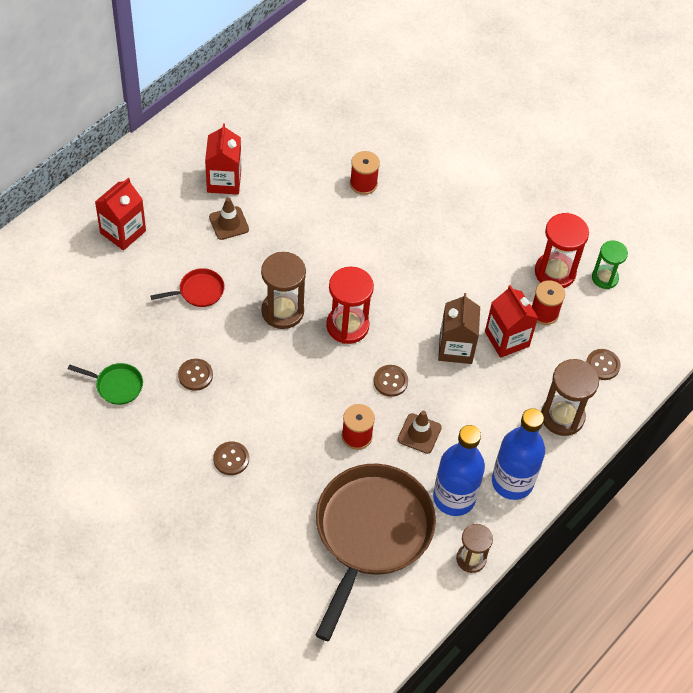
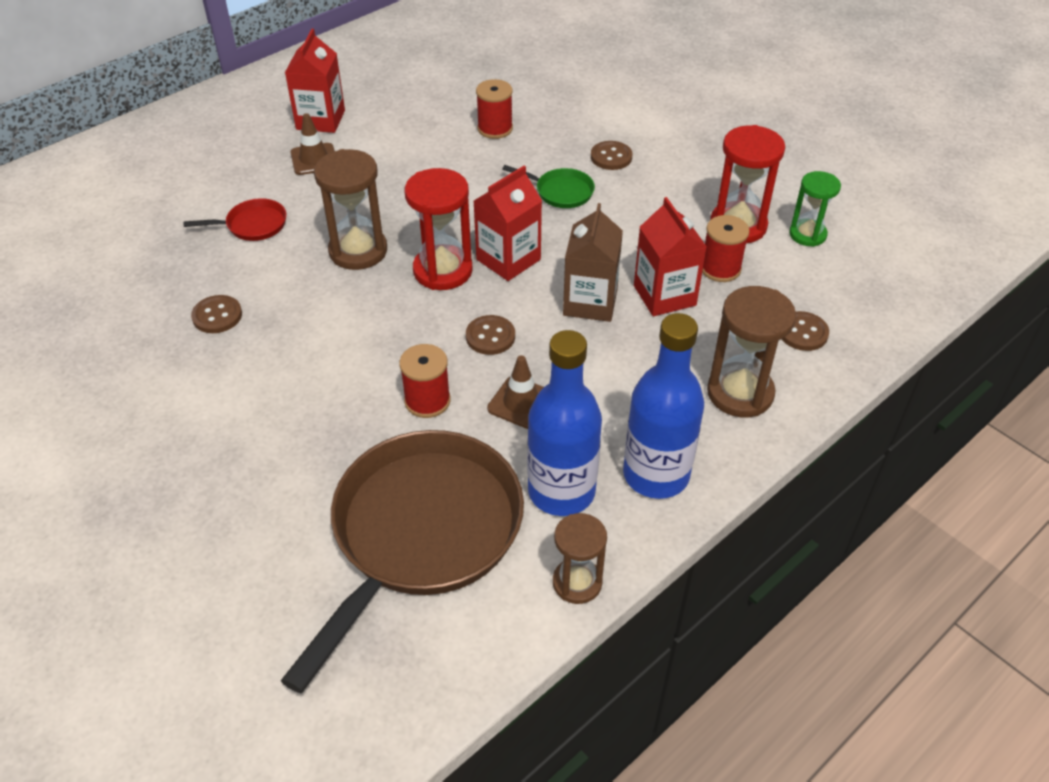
camera: 10 degrees right, 10 degrees down
(116, 385) = (104, 322): green pan -> green pan (560, 192)
(123, 232) = (177, 162): red carton -> red carton (508, 259)
(231, 459) = (234, 419): brown button -> brown button (611, 157)

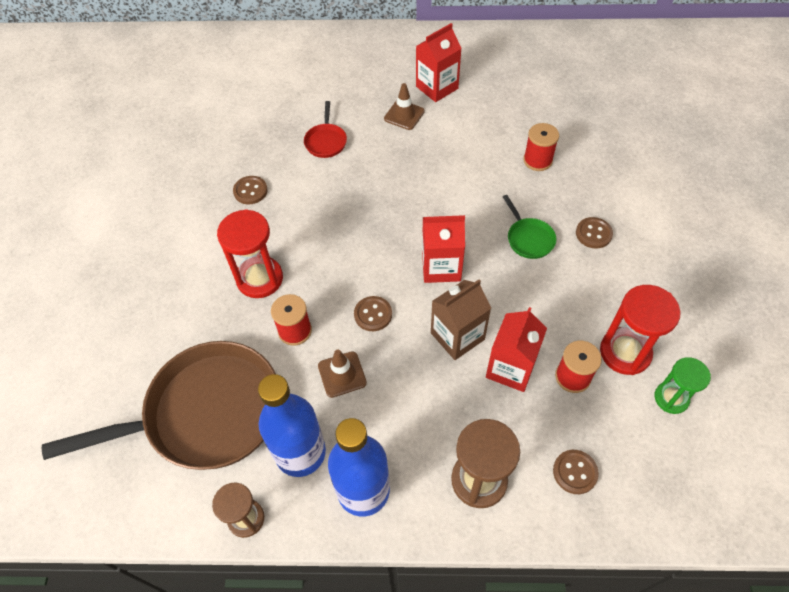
camera: 45 degrees right, 10 degrees up
(252, 225) = (326, 141): red pan -> red pan turned 60 degrees clockwise
(358, 251) = (362, 198): brown hourglass -> none
(443, 270) = (395, 247): red hourglass -> red hourglass (259, 279)

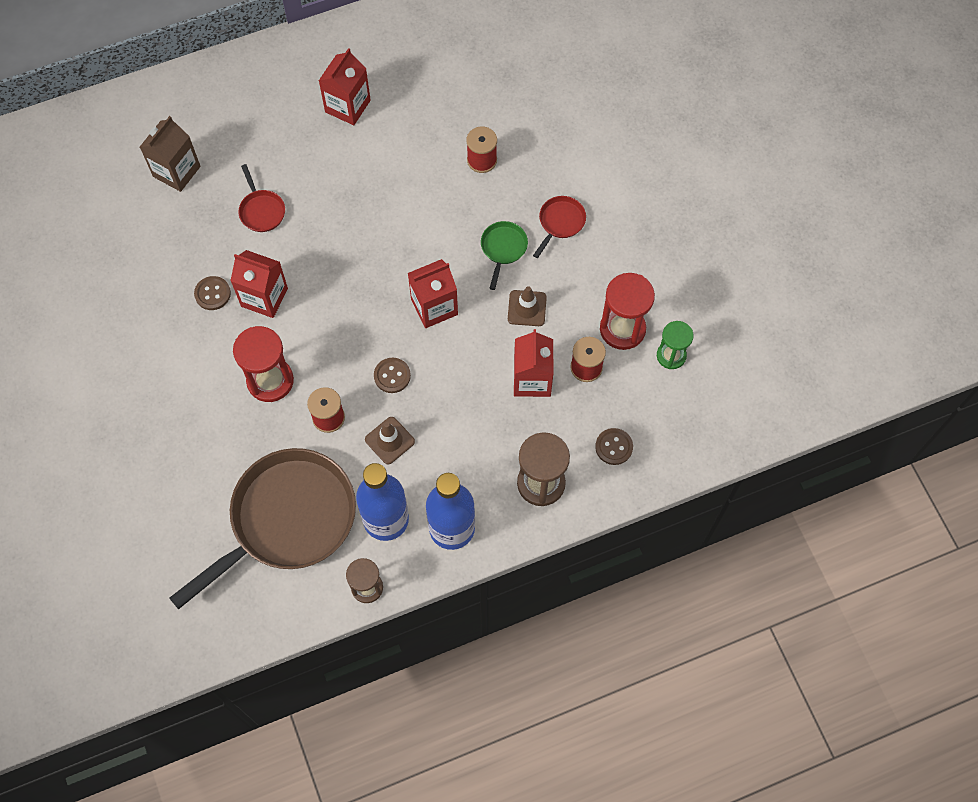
camera: 25 degrees left, 10 degrees up
(292, 208) = (264, 297): none -> red carton
(404, 115) = (328, 152): brown traffic cone -> brown traffic cone (527, 308)
(457, 336) = (475, 368): brown carton -> brown carton (176, 171)
(528, 238) = (503, 249): green pan -> green pan turned 120 degrees counterclockwise
(593, 234) = (560, 223): brown button -> red pan

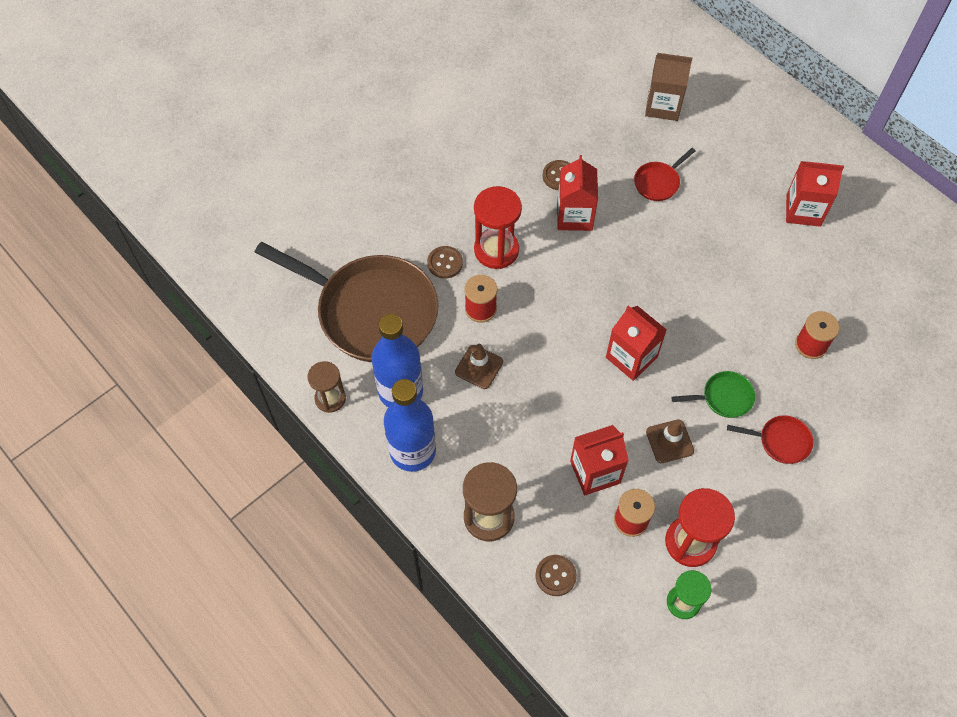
camera: 70 degrees right, 5 degrees down
(392, 376) = (544, 346): brown button -> brown button (445, 263)

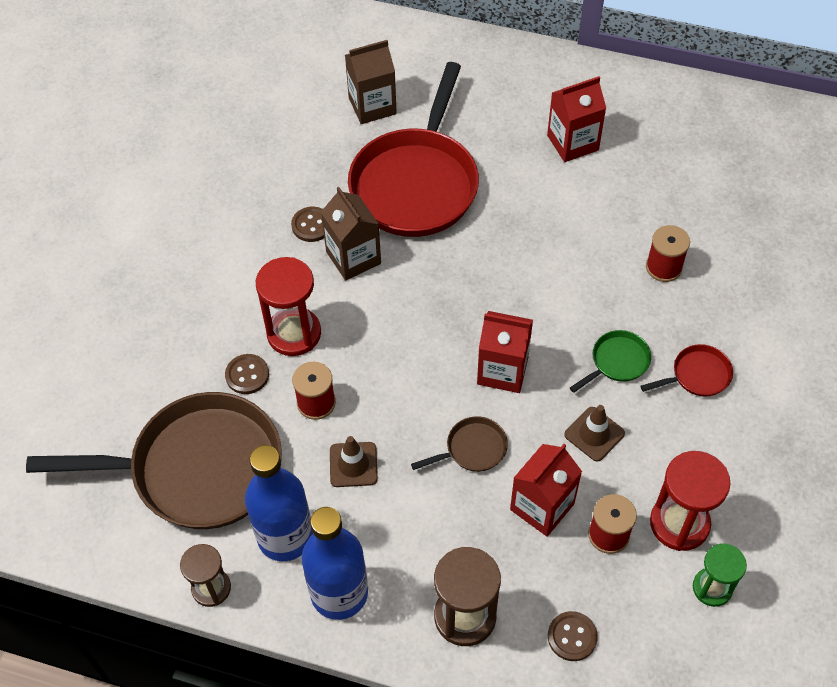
camera: 30 degrees left, 5 degrees down
(571, 402) = (472, 449): none -> brown pan
(574, 216) = (353, 258): red carton -> brown carton
(658, 182) = (416, 183): red pan -> red pan, size x2.44

